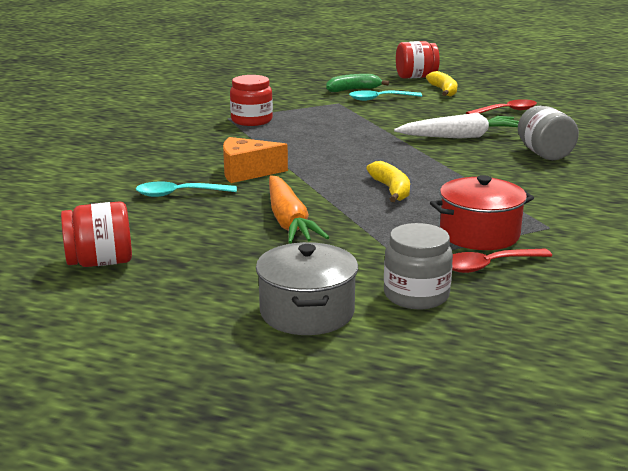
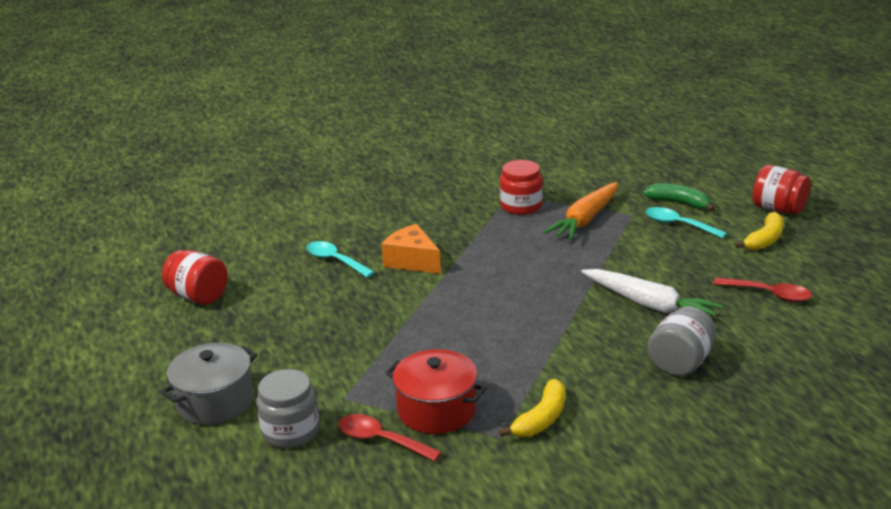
camera: 50 degrees right, 5 degrees up
(288, 221) = (348, 322): orange carrot -> orange carrot (585, 220)
(391, 190) = (469, 332): yellow banana -> yellow banana (541, 419)

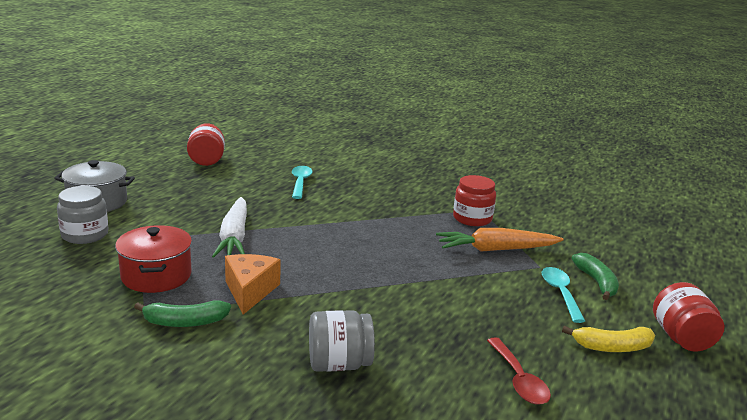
camera: 45 degrees right, 5 degrees down
(381, 440) = (100, 268): red spoon -> none
(412, 261) = (336, 206): orange cheese -> orange cheese (250, 291)
(541, 419) = (185, 322): yellow banana -> green banana
(649, 305) = (410, 319): white carrot -> white carrot (234, 237)

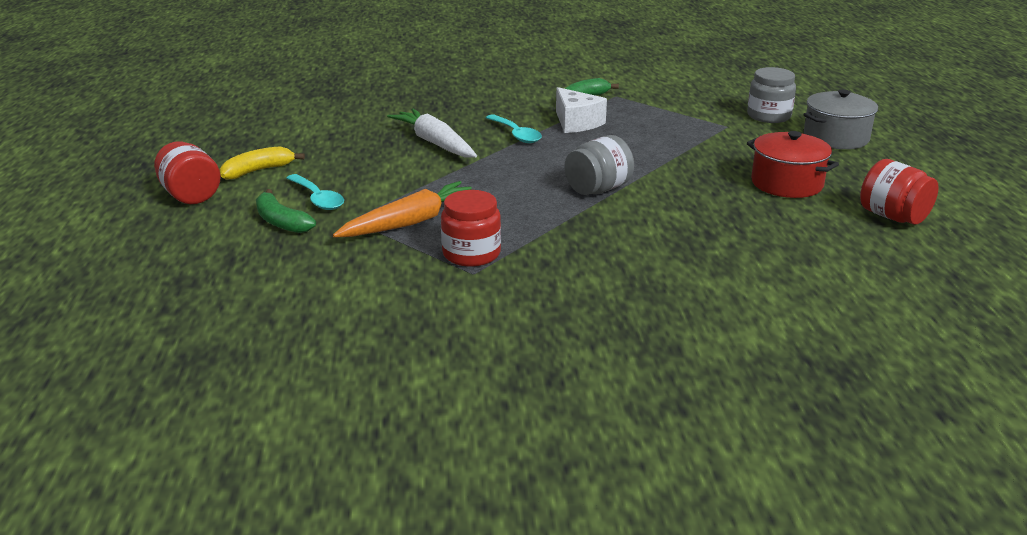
camera: 150 degrees right, 5 degrees up
(156, 276) = (656, 111): red pot -> red pot (786, 183)
(234, 237) = (666, 150): white carrot -> white carrot (435, 143)
(250, 291) = (576, 123): orange cheese -> white cheese
(300, 182) = (734, 228): turquoise spoon -> turquoise spoon (516, 134)
(339, 364) = (456, 109): grey jar -> grey jar (598, 189)
(519, 380) = (328, 133): red spoon -> none

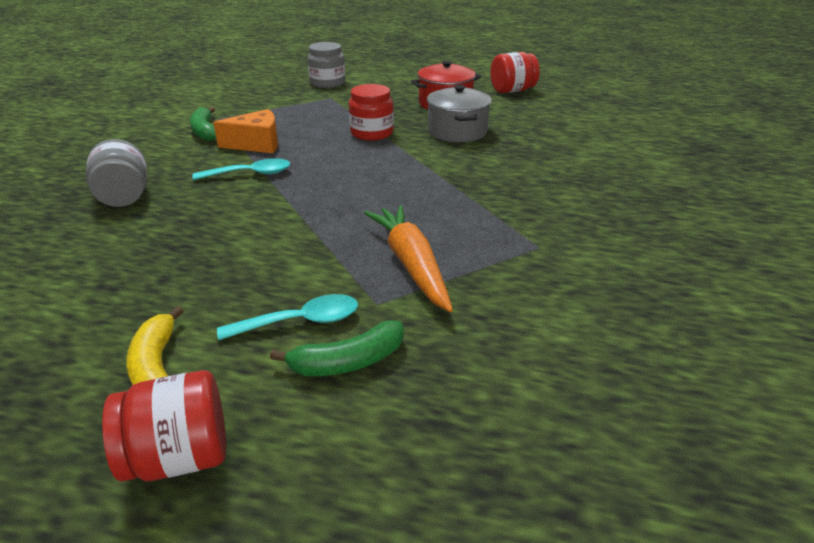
camera: 70 degrees left, 5 degrees up
(435, 143) = (220, 219): white carrot -> none
(471, 254) = (500, 241): red jar -> red jar (371, 133)
(576, 123) = (257, 144): white cheese -> orange cheese
(598, 189) = (405, 162): grey jar -> grey jar (124, 197)
(836, 138) = (385, 76): grey pot -> grey pot (457, 131)

